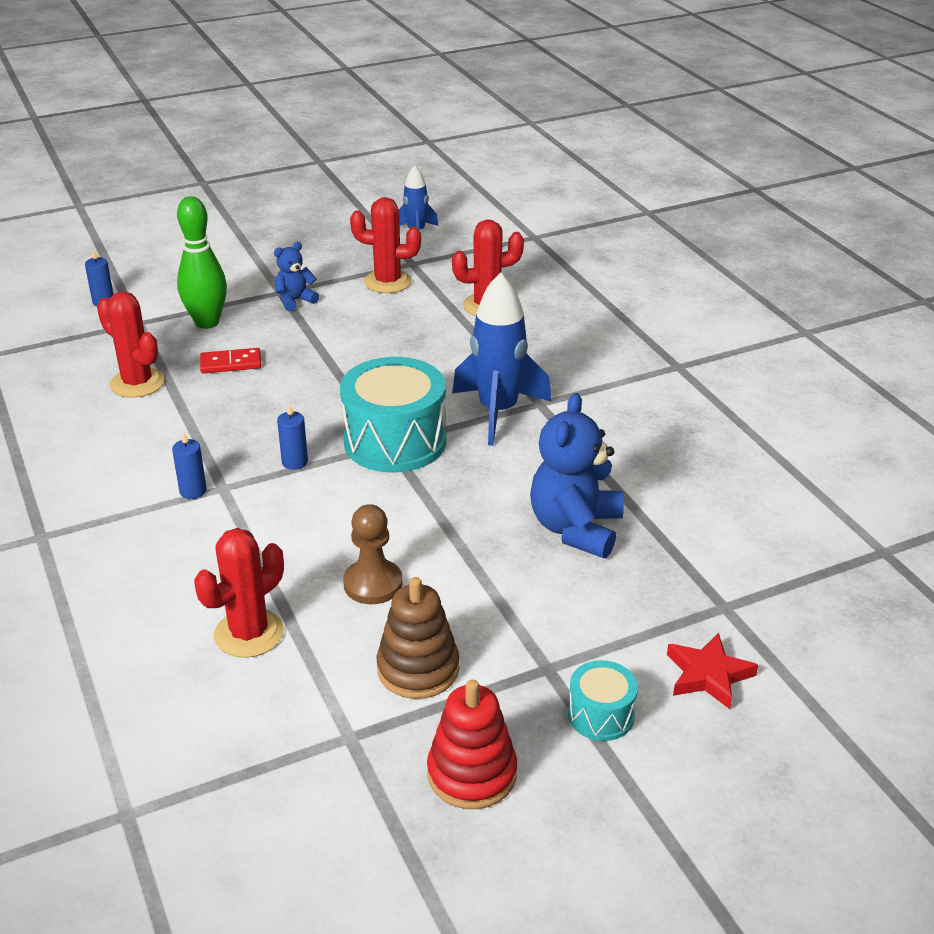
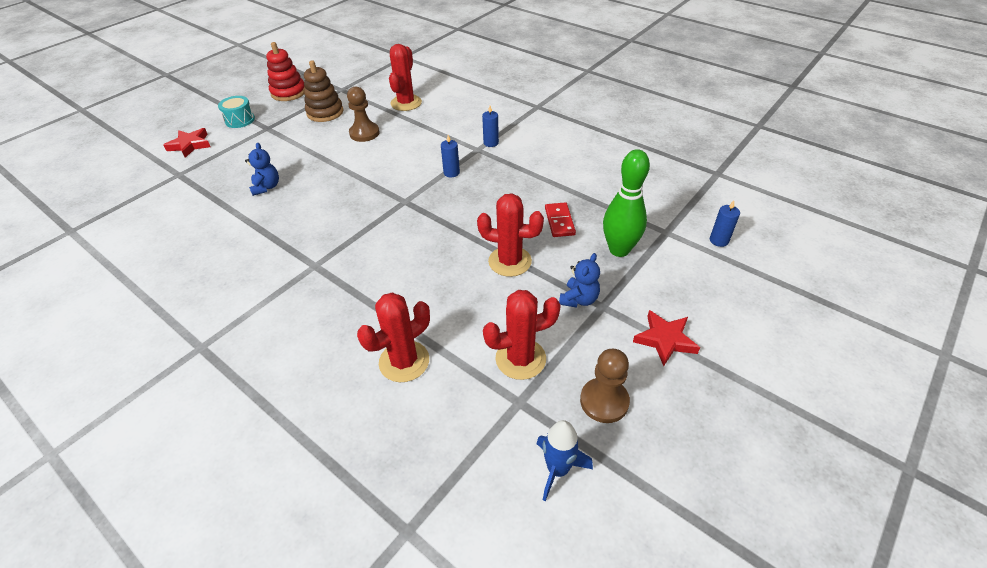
camera: 155 degrees right, 10 degrees up
(137, 383) = (599, 187): red cactus -> red cactus (510, 261)
(231, 363) = (559, 221): red domino -> red domino turned 60 degrees counterclockwise
(260, 261) = (665, 340): none -> red star
(349, 247) = (604, 401): none -> brown pawn
(395, 441) = (401, 203): turquoise drum -> none
(498, 412) = (343, 247): blue rocket -> none
(576, 529) = (266, 187): blue teddy bear -> blue teddy bear, size x0.54

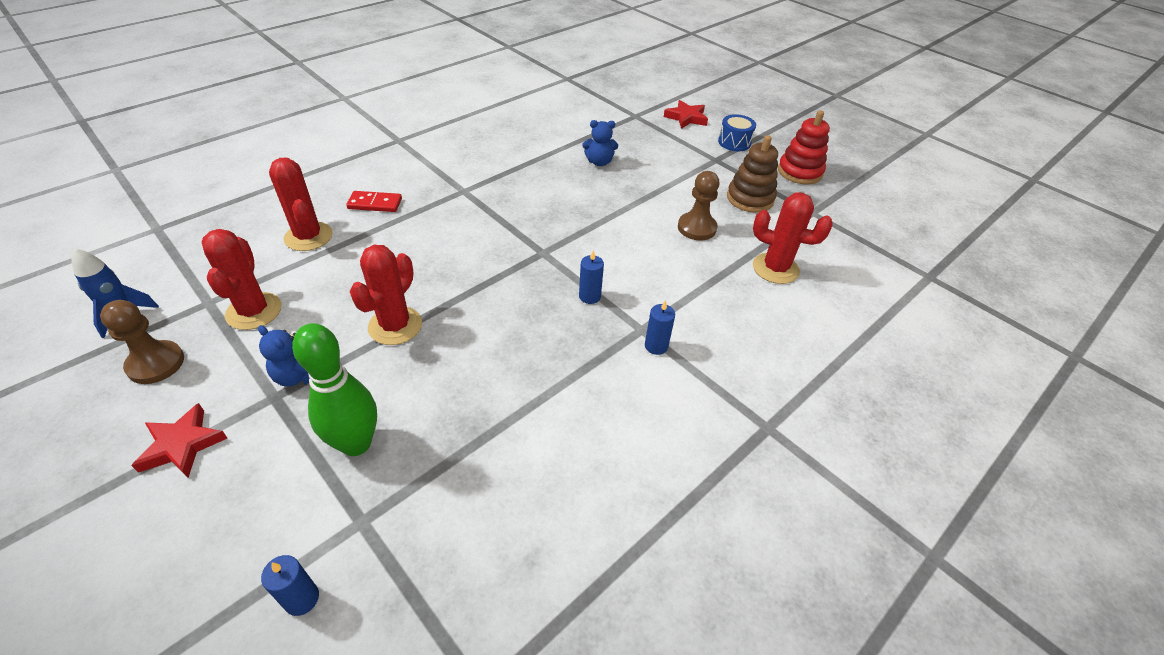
camera: 95 degrees right, 0 degrees up
(240, 120) = (734, 142): turquoise drum -> blue drum
(559, 221) = (445, 389): red domino -> red domino (375, 204)

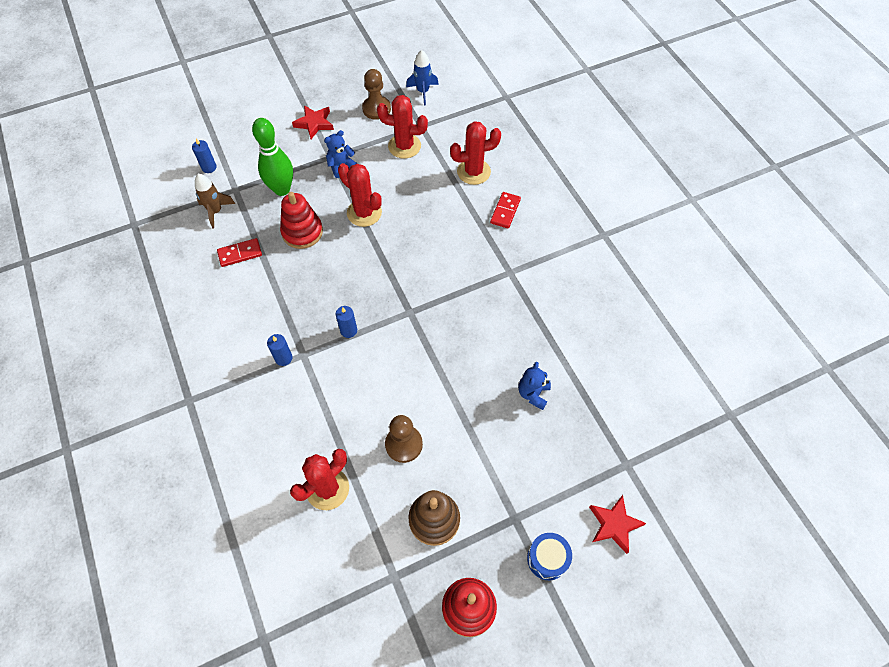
camera: 110 degrees right, 15 degrees up
(422, 533) = (216, 211): none -> brown rocket
(445, 387) = (302, 232): none -> red stacking toy
(507, 457) = (240, 254): none -> red domino

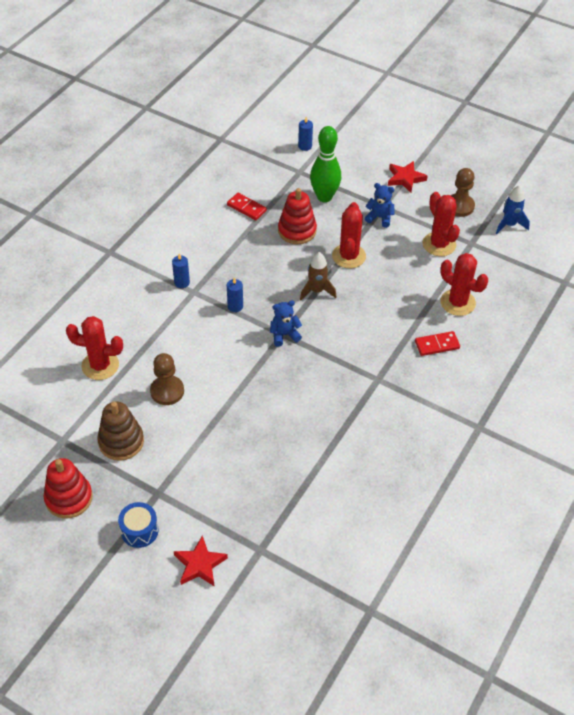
camera: 55 degrees right, 10 degrees down
(216, 211) = (270, 173): brown rocket -> brown rocket (317, 291)
(533, 394) = (274, 452): blue teddy bear -> blue teddy bear (284, 335)

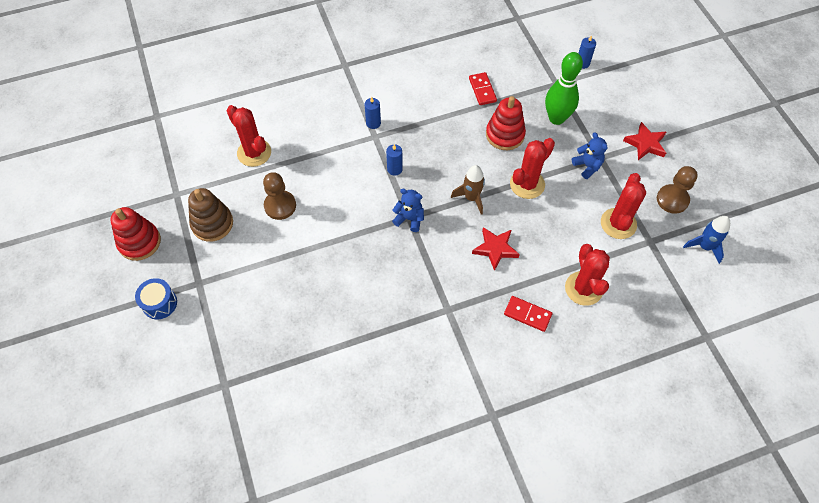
camera: 40 degrees right, 10 degrees up
(199, 564) = (173, 362): red star -> red star (495, 249)

